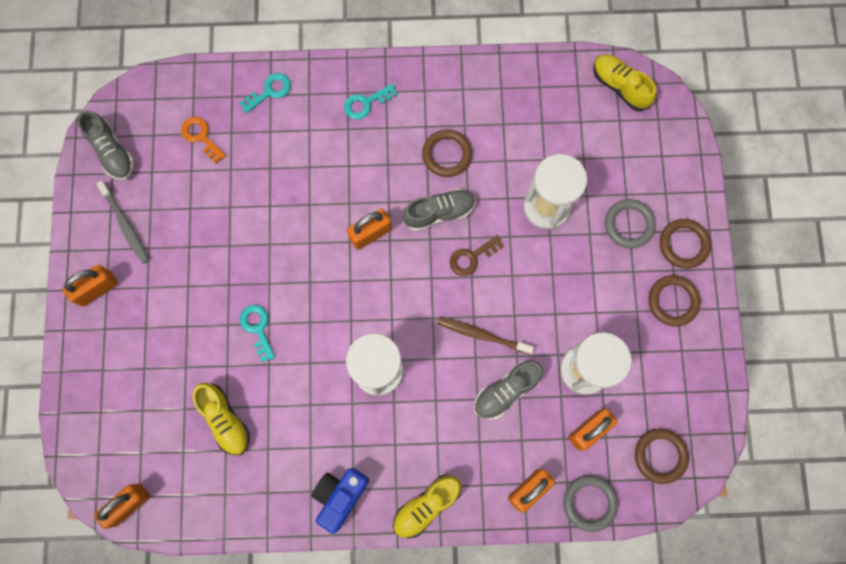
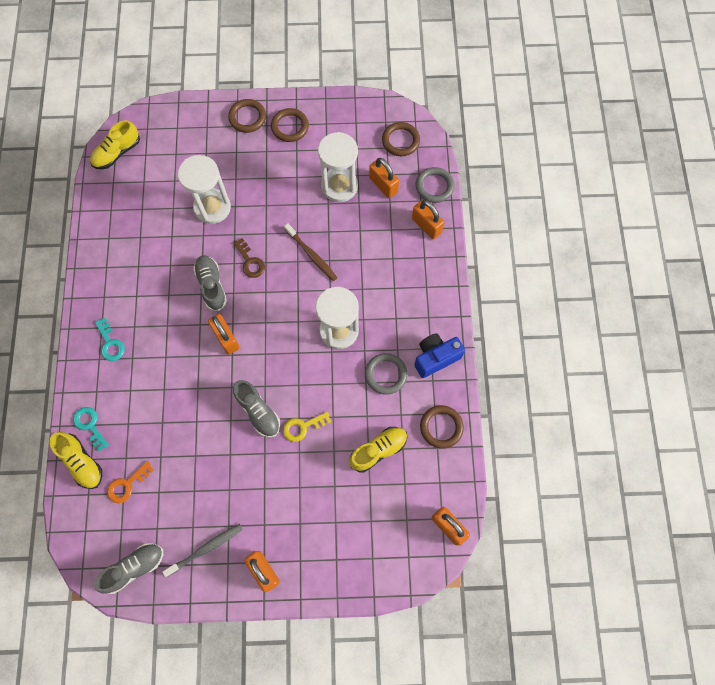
camera: 90 degrees left, 5 degrees down
(257, 328) = (302, 427): turquoise key -> yellow key
(340, 496) = (435, 358): blue camera -> blue camera turned 120 degrees clockwise
(426, 506) = (440, 295): yellow shoe -> yellow shoe (82, 462)
(446, 154) = (162, 279): brown ring -> brown ring (441, 427)
(482, 335) = (312, 255): brown toothbrush -> brown toothbrush turned 60 degrees counterclockwise
(506, 391) = (355, 239): grey shoe -> grey shoe (258, 411)
(629, 225) = (230, 152): grey ring -> grey ring (385, 374)

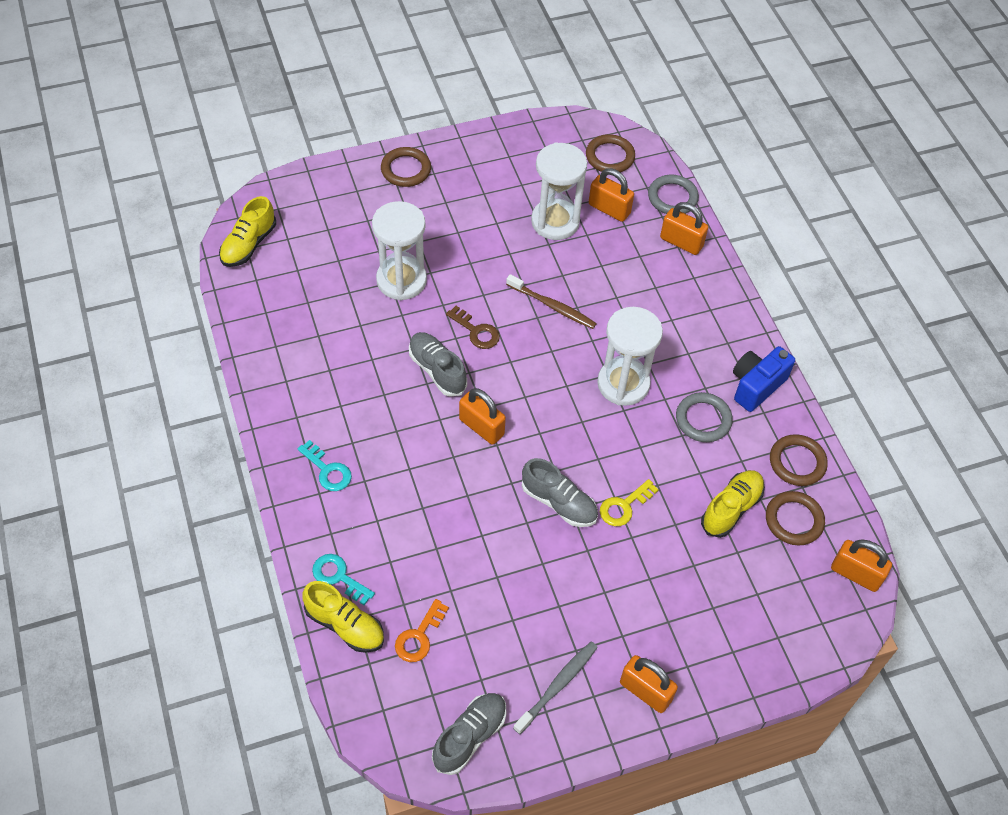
camera: 20 degrees left, 15 degrees down
(290, 127) = (465, 169): brown ring -> brown ring (794, 520)

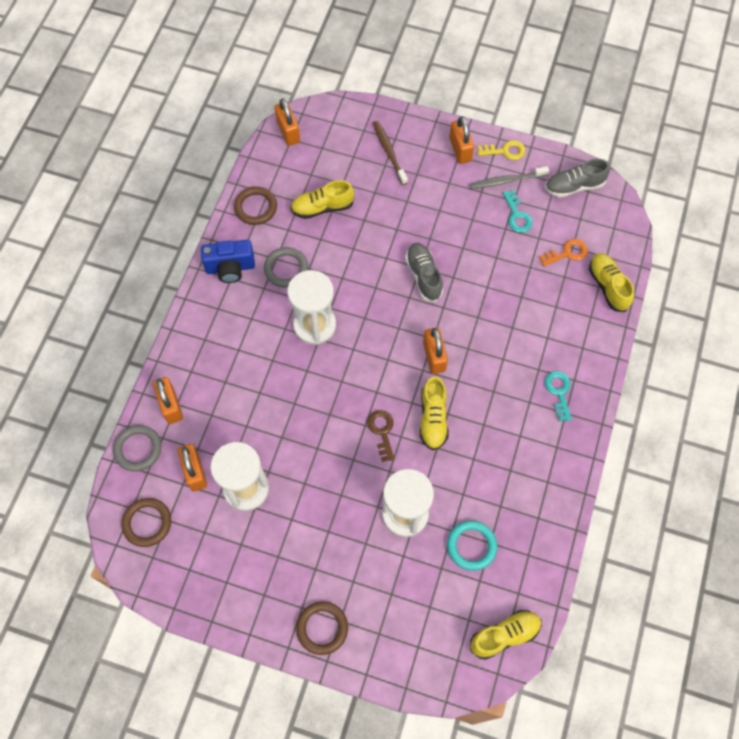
camera: 140 degrees left, 10 degrees up
(323, 290) = (471, 546): none -> turquoise ring
(338, 576) = (594, 317): turquoise key -> turquoise key (517, 216)
(437, 370) = (433, 418): grey shoe -> yellow shoe
(553, 306) = (311, 415): brown toothbrush -> brown toothbrush (389, 152)
(624, 506) = (385, 249): yellow key -> yellow key (505, 151)
(794, 520) = (292, 179): brown ring -> none

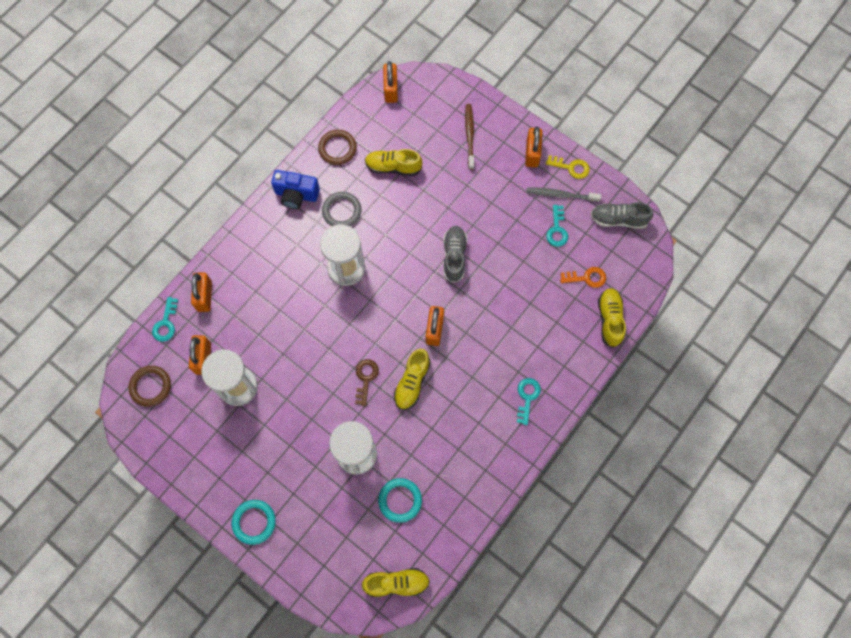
camera: 20 degrees right, 5 degrees up
(138, 449) = (166, 323): grey ring -> turquoise key
(322, 628) = (254, 522): brown ring -> turquoise ring

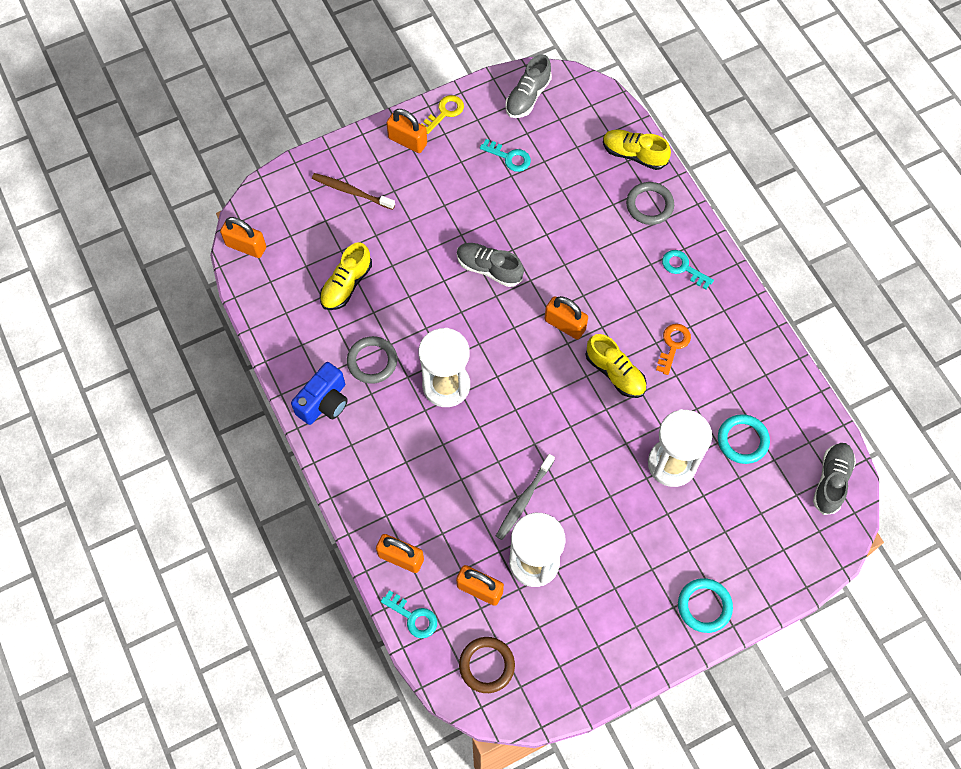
camera: 65 degrees left, 5 degrees down
(337, 149) = (289, 334): brown ring -> none
(366, 378) = (588, 418): brown key -> none
(396, 583) = (831, 481): yellow shoe -> grey shoe
(560, 195) = (471, 136): grey toothbrush -> grey toothbrush (523, 500)
(570, 349) = (649, 205): none -> grey ring
(586, 278) = (578, 154): orange key -> orange key (673, 345)

